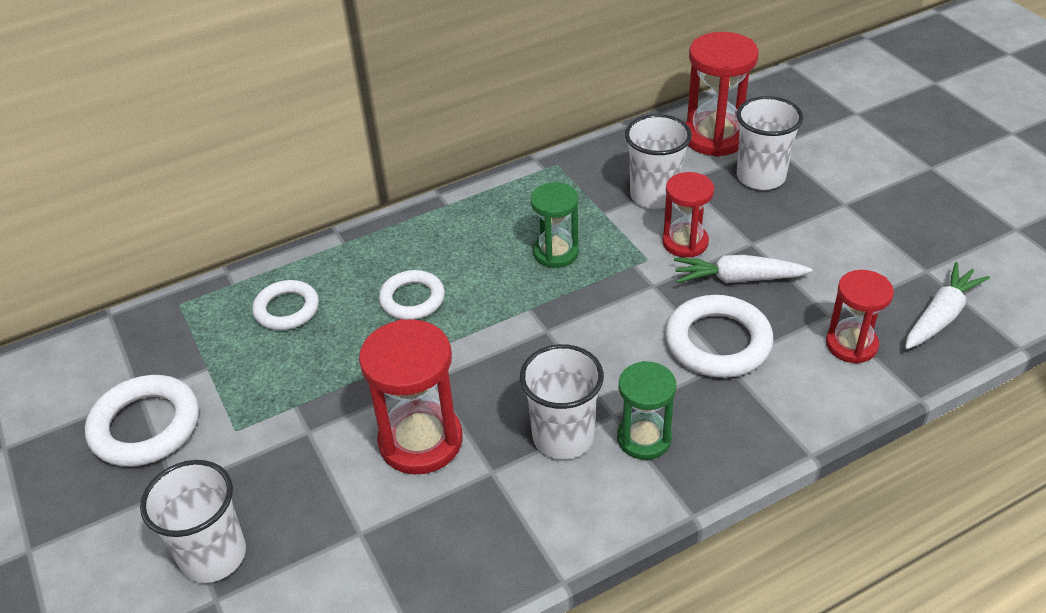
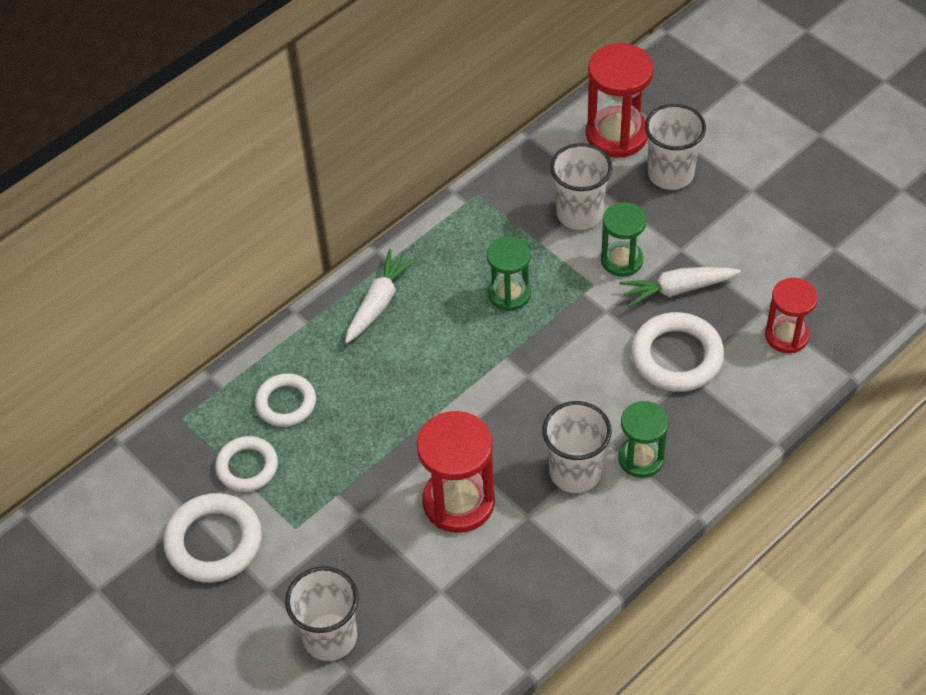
camera: 15 degrees left, 10 degrees up
(412, 299) = (397, 369): white ring -> white ring (247, 467)
(685, 242) = (621, 260): red hourglass -> green hourglass
(940, 316) = (853, 292): white carrot -> white carrot (379, 303)

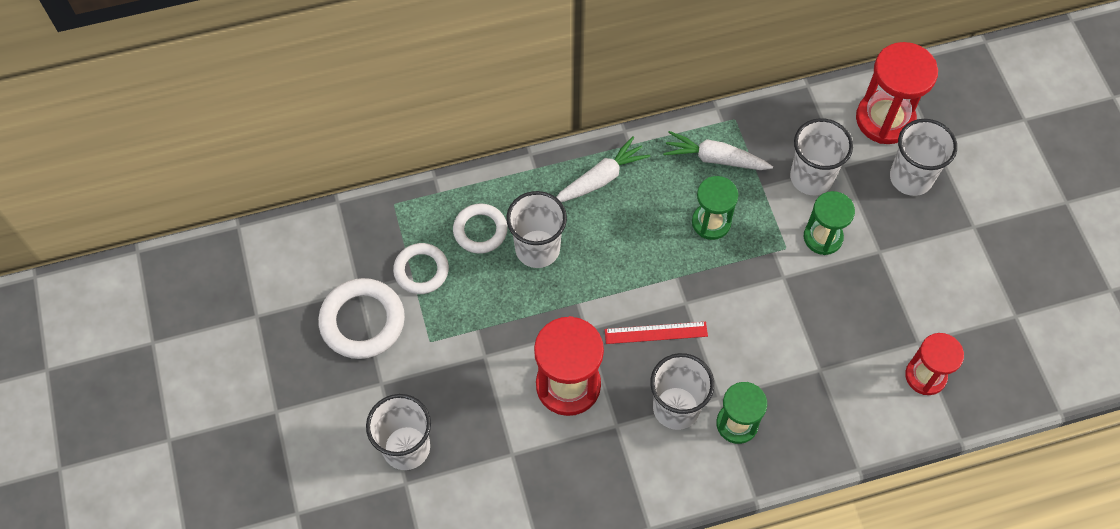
camera: 25 degrees right, 10 degrees up
(354, 393) = (537, 249): none -> white cup
(515, 415) = (656, 333): none -> red ruler
(677, 289) = (855, 287): white carrot -> white carrot (715, 158)
(677, 356) = (819, 348): white ring -> none

